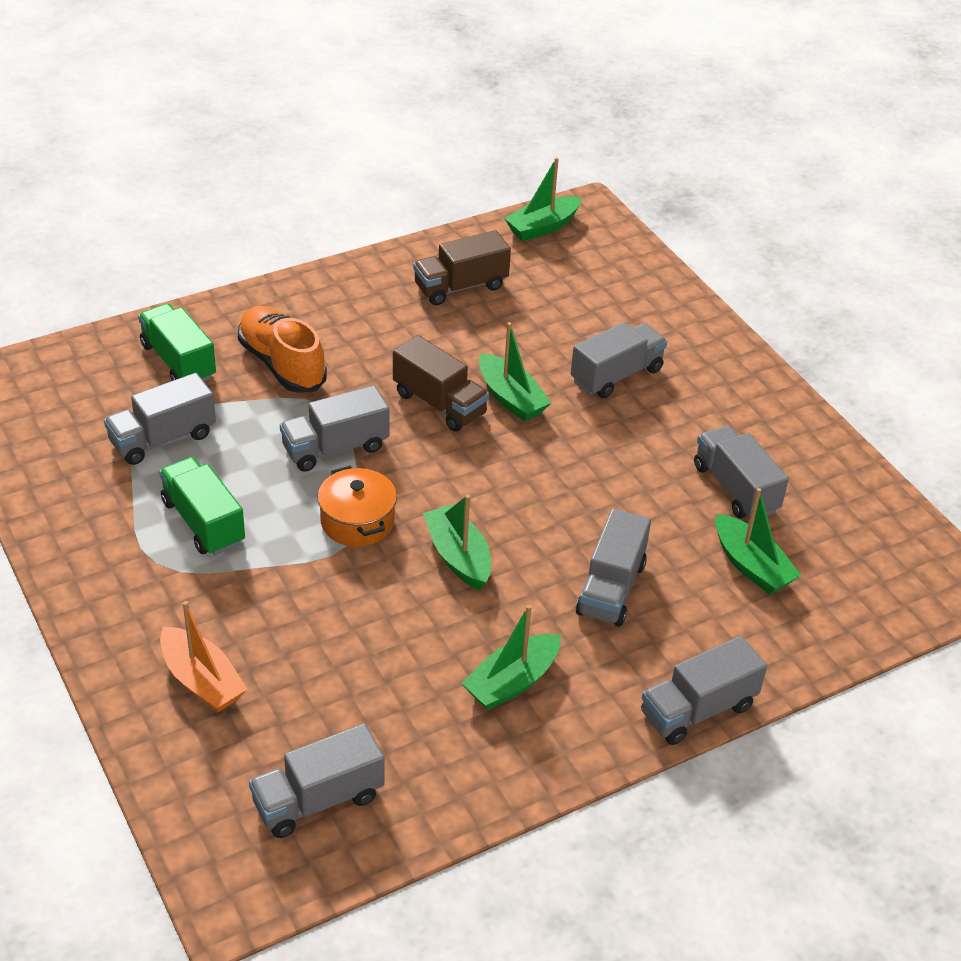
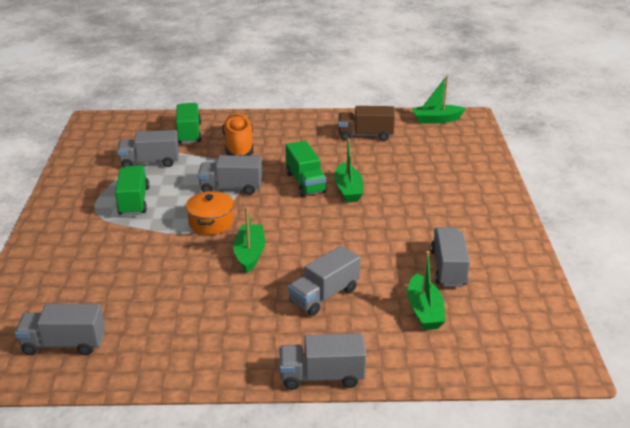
camera: 30 degrees right, 10 degrees down
(202, 681) = (63, 269): orange boat -> none
(439, 403) = (305, 182): brown truck -> green truck
(512, 682) = (222, 323): green boat -> none
(616, 375) = (420, 195): grey truck -> none

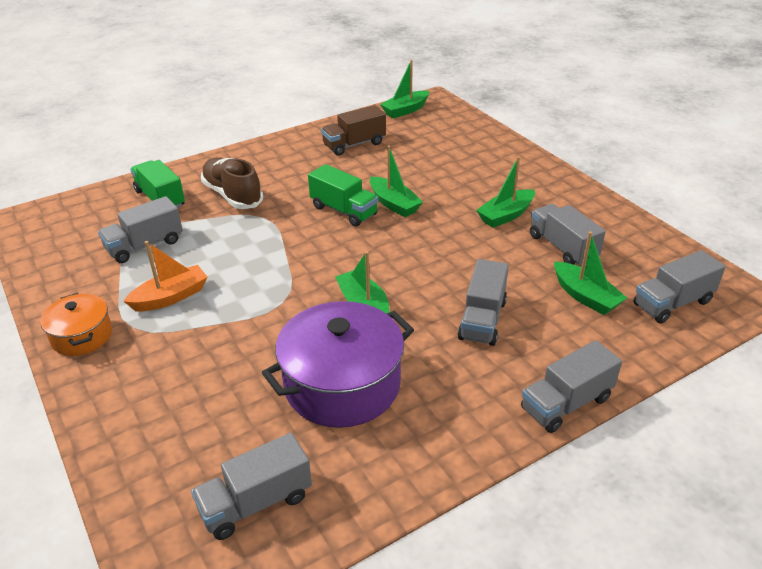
camera: 30 degrees left, 5 degrees up
(134, 201) = (171, 297): green truck -> orange boat
(183, 298) = (342, 385): none -> purple pot
(211, 222) = (287, 288): orange pot -> orange pot (82, 336)
(231, 187) = (270, 242): grey truck -> grey truck (672, 303)
(239, 146) = (233, 195): orange shoe -> brown shoe
(428, 228) = (506, 215): none -> green boat

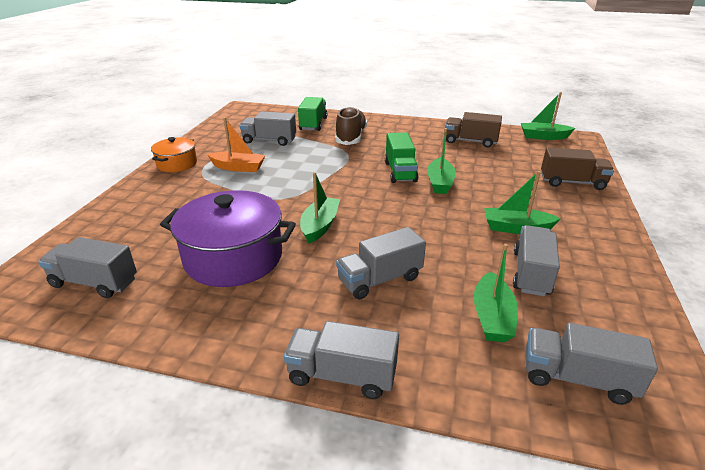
camera: 45 degrees right, 5 degrees down
(486, 150) = (572, 182): none -> brown truck

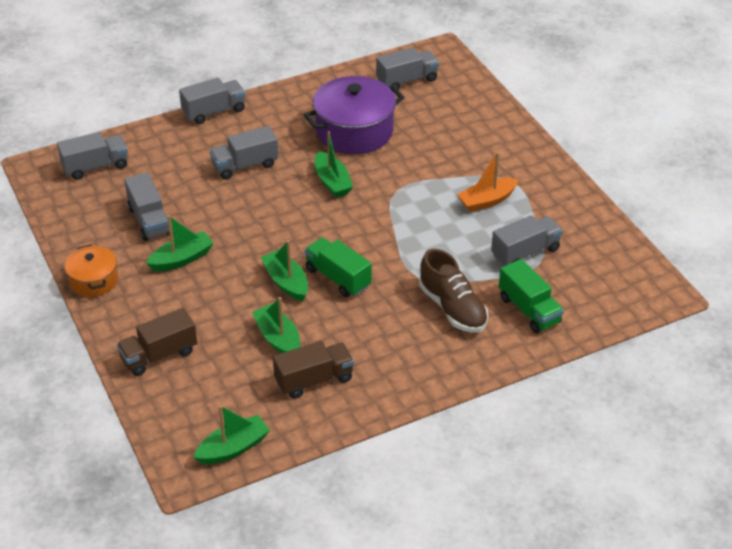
camera: 140 degrees right, 10 degrees up
(177, 164) = (545, 175): orange pot -> orange pot (94, 280)
(380, 279) = (245, 165): grey truck -> grey truck turned 135 degrees counterclockwise
(492, 317) = (158, 177): green boat -> green boat (278, 339)

